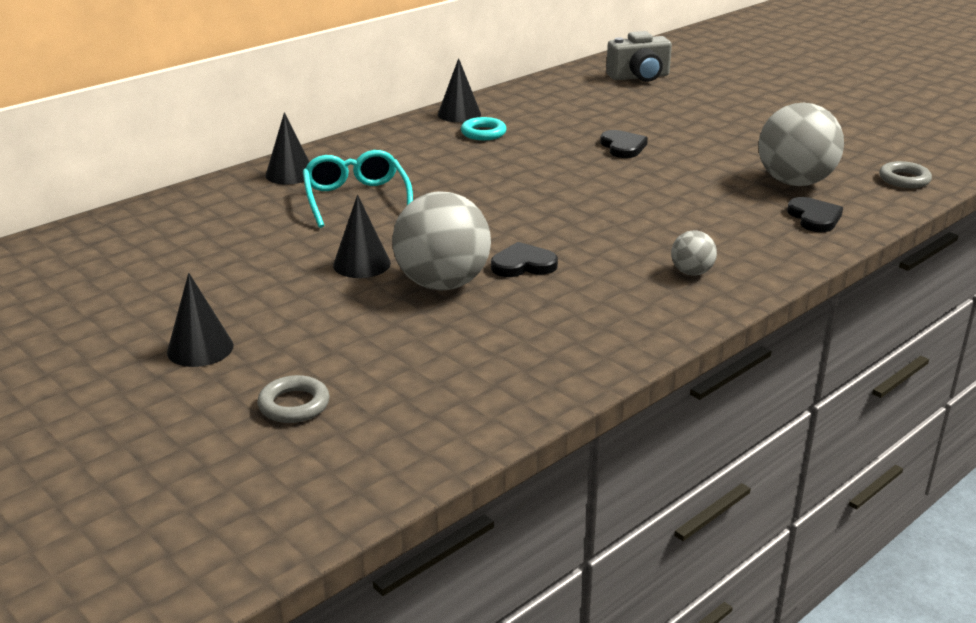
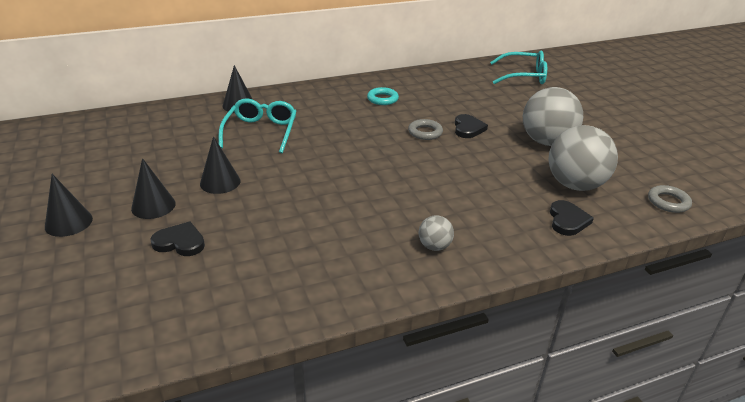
camera: 20 degrees right, 5 degrees up
(294, 405) = (78, 284): grey ring -> grey ring (425, 132)
(442, 284) = (255, 211): grey ball -> grey ball (546, 142)
(459, 114) = (379, 82): black cone -> black cone (153, 206)
(523, 265) = (321, 209): black heart -> black heart (180, 242)
(639, 77) = (523, 76): grey camera -> turquoise glasses

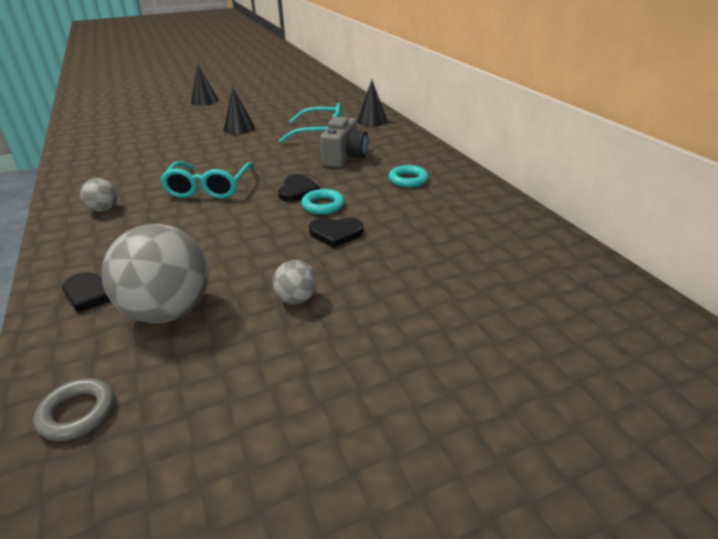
camera: 90 degrees right, 0 degrees up
(153, 206) = (214, 115): black cone -> none
(180, 242) = (168, 126): black heart -> black heart (297, 190)
(331, 121) = (345, 157): none -> grey camera
(425, 132) = (323, 205): grey ring -> turquoise ring
(523, 76) = (560, 299): turquoise glasses -> turquoise glasses (209, 187)
(546, 142) = (296, 299): grey ball -> grey ball, size x0.47

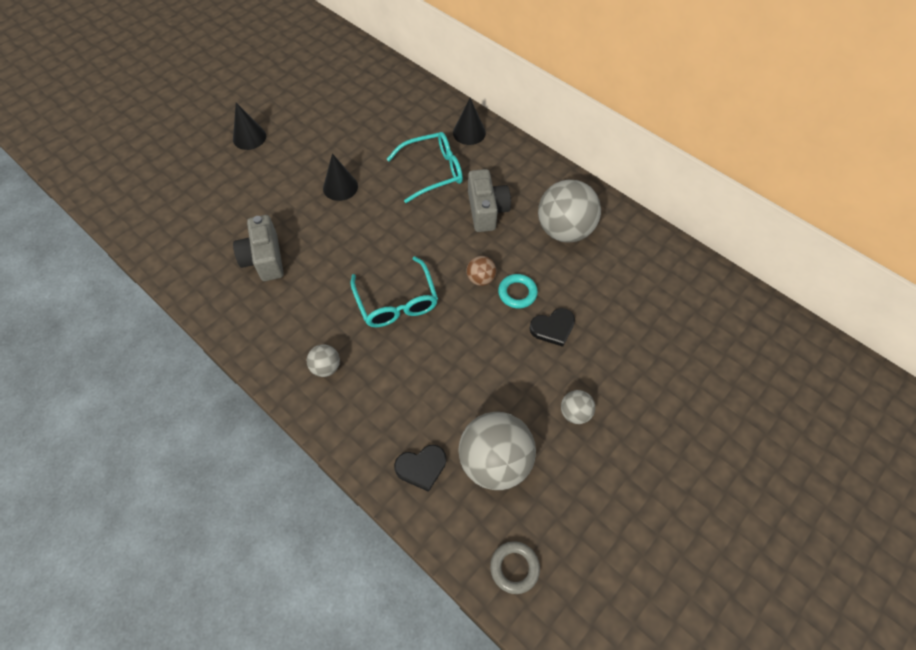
camera: 25 degrees left, 25 degrees up
(139, 149) = (264, 259): none -> grey camera
(297, 190) = (480, 279): black heart -> brown ball
(408, 180) = (564, 230): turquoise ring -> grey ball

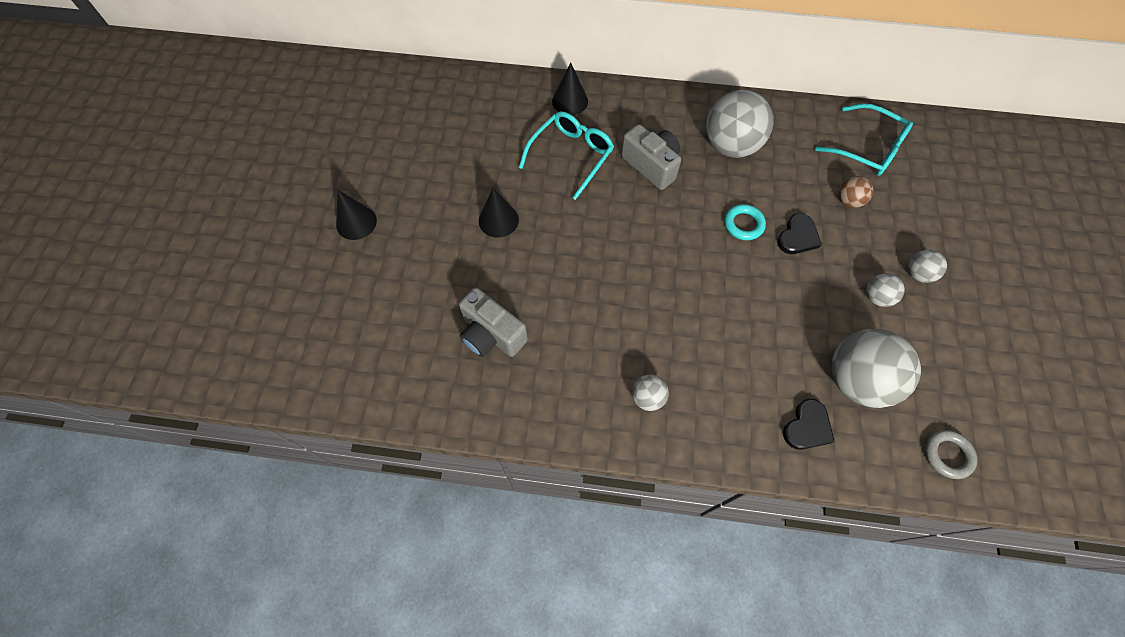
camera: 35 degrees left, 5 degrees up
(396, 301) = (651, 296): turquoise glasses -> turquoise glasses (867, 148)
(480, 279) = (703, 230): brown ball -> brown ball (848, 201)
(630, 418) = (918, 274): none -> grey ball

